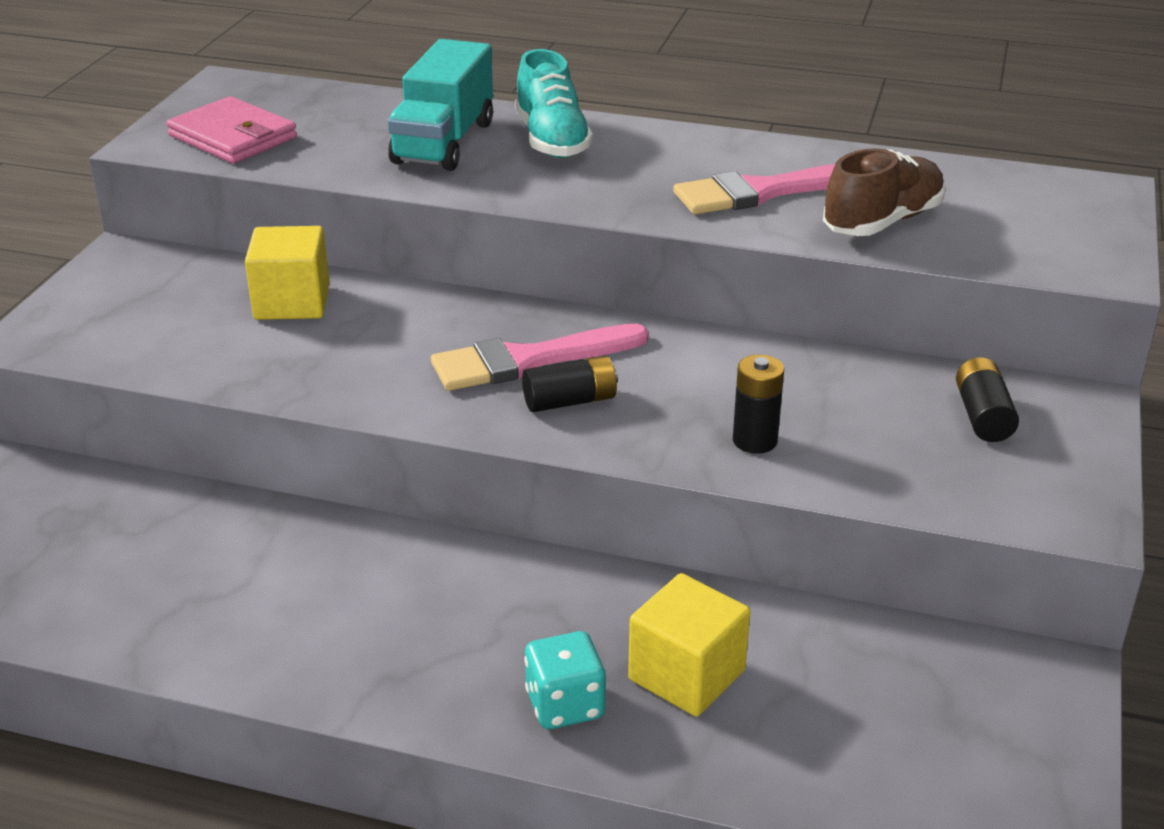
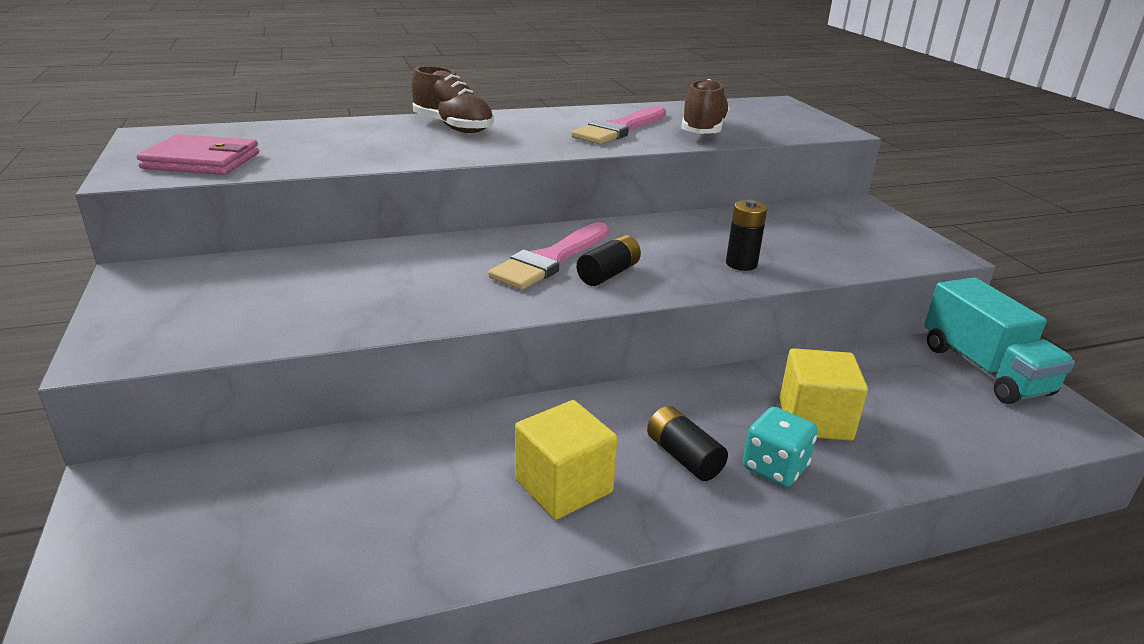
camera: 35 degrees left, 5 degrees down
(292, 302) = (331, 270): yellow cube -> yellow cube (563, 486)
(444, 142) = (379, 139): turquoise truck -> turquoise truck (984, 369)
(552, 140) = (453, 127): turquoise shoe -> brown shoe
(982, 416) = (828, 222): black battery -> black battery (683, 457)

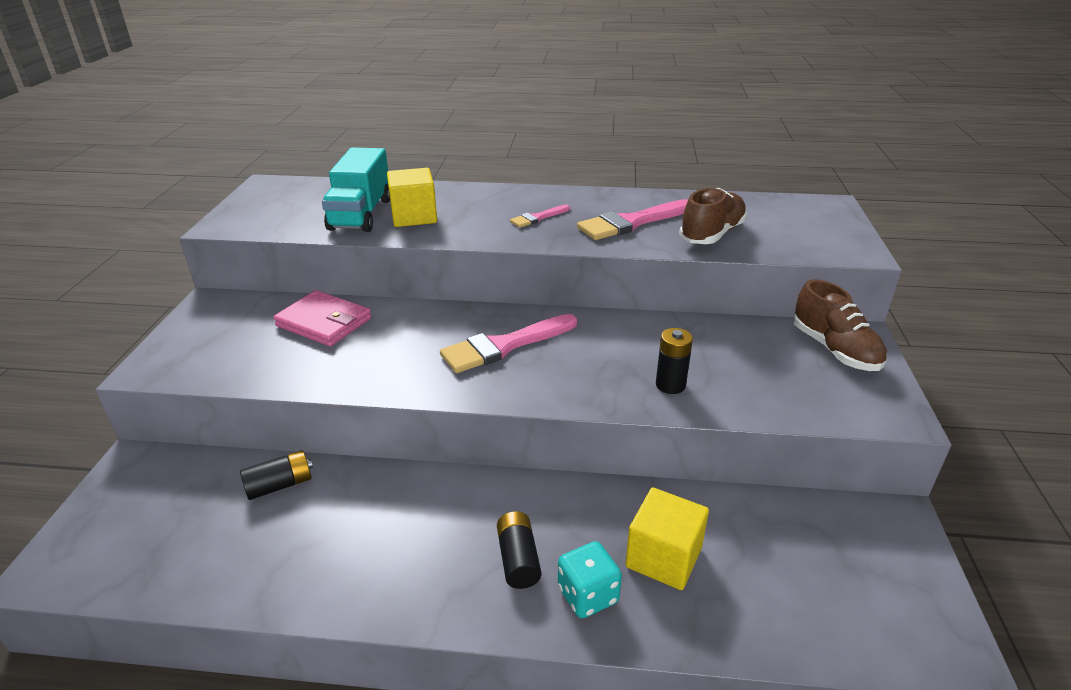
camera: 25 degrees right, 5 degrees up
(202, 161) = (278, 217): pink wallet -> pink wallet (324, 322)
(453, 127) = (488, 202): brown shoe -> brown shoe (834, 350)
(521, 134) = (538, 218): none -> pink brush
(563, 486) = (406, 556): yellow cube -> yellow cube (414, 217)
(608, 274) = (540, 371): black battery -> black battery (280, 485)
(984, 369) = (889, 552): turquoise truck -> turquoise truck (361, 214)

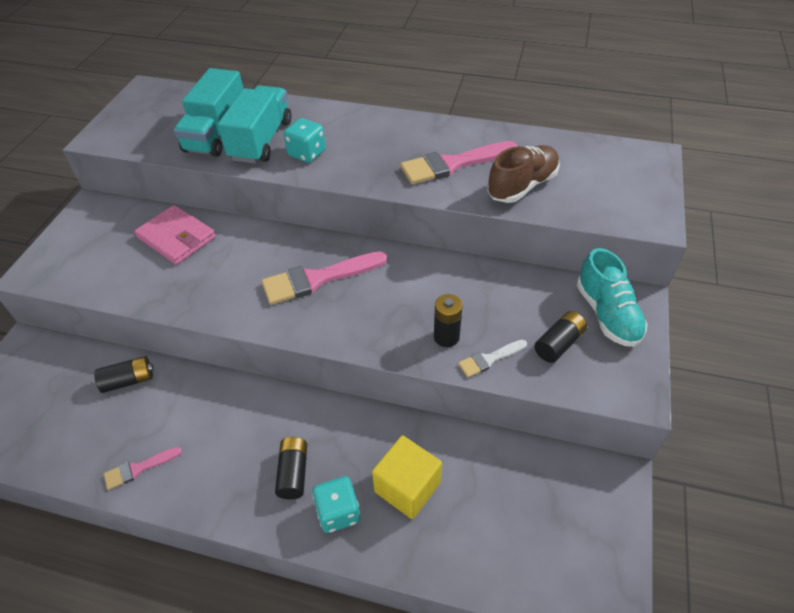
camera: 10 degrees right, 15 degrees up
(414, 217) = (261, 140): yellow cube -> turquoise truck
(469, 224) = (307, 153): none -> turquoise dice
(538, 218) = (369, 151): pink brush -> pink brush (138, 468)
(727, 400) = (489, 359): none -> white brush
(795, 380) = (558, 344): none -> black battery
(834, 350) = (607, 314): brown shoe -> turquoise shoe

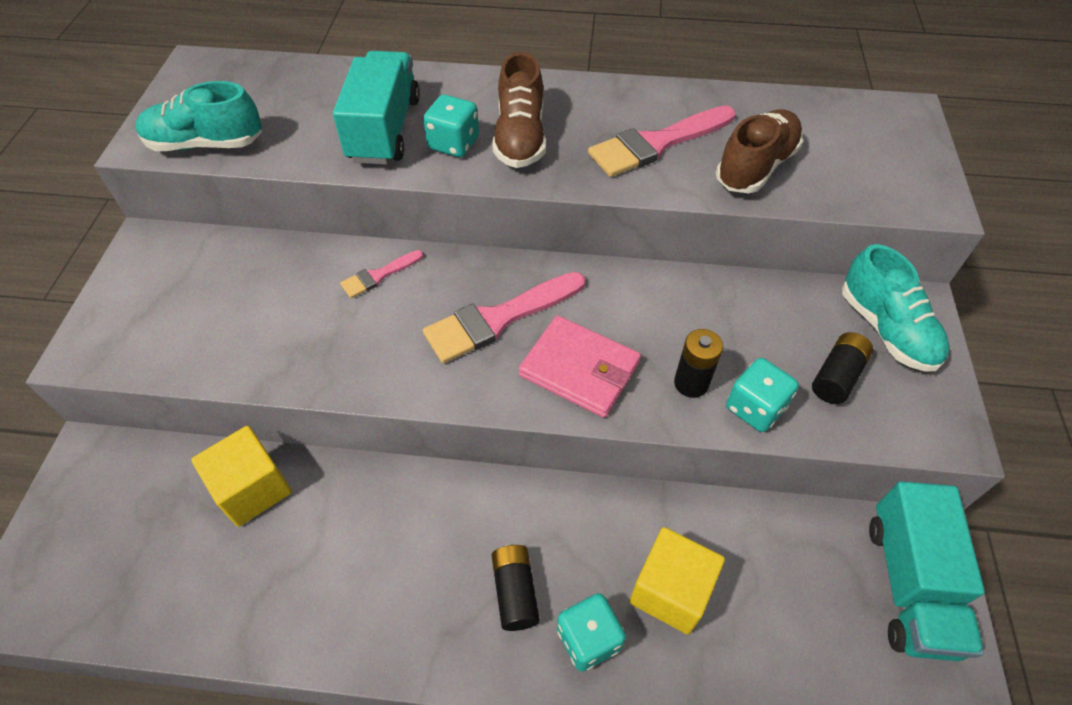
camera: 10 degrees left, 5 degrees up
(128, 380) = (252, 489): black battery -> yellow cube
(138, 141) = (206, 144): none -> turquoise shoe
(138, 468) = (298, 615): pink brush -> pink brush (378, 275)
(177, 237) = (285, 278): pink wallet -> pink wallet (580, 369)
(217, 133) = (318, 124): turquoise truck -> turquoise truck (909, 584)
(355, 153) = (520, 138): none -> brown shoe
(489, 359) = (755, 408): white brush -> turquoise dice

